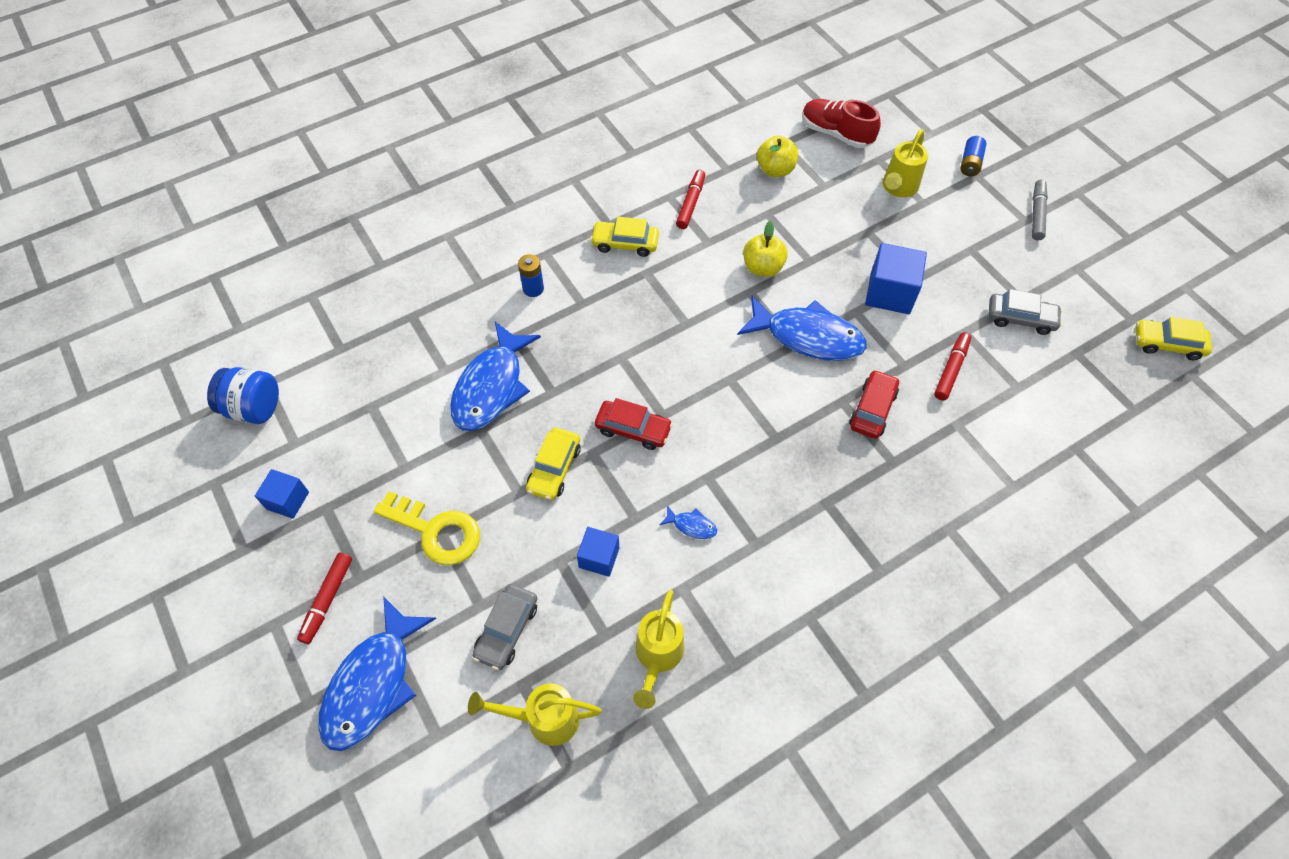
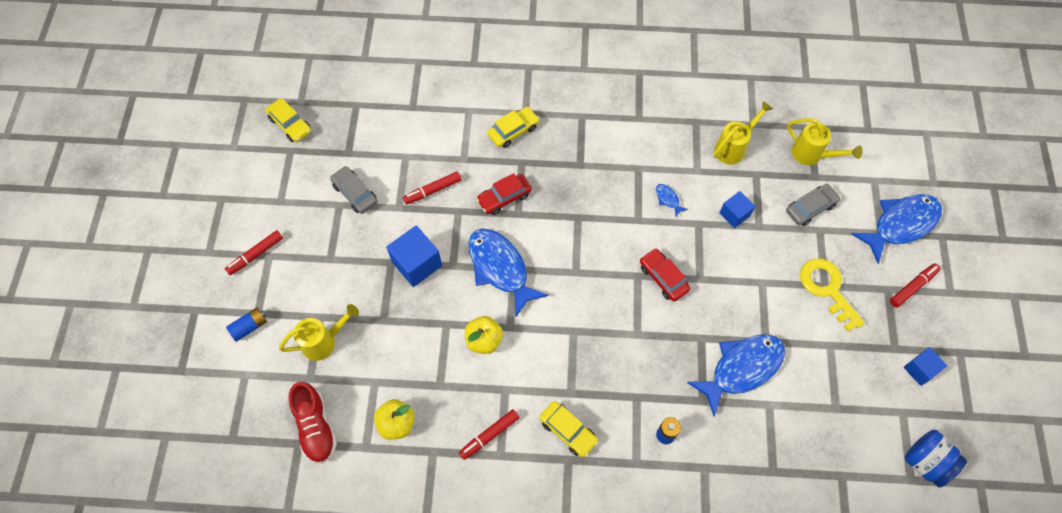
camera: 145 degrees left, 5 degrees up
(554, 468) = (730, 283): yellow car -> yellow car (513, 131)
(1037, 214) = (255, 255): grey marker -> red marker

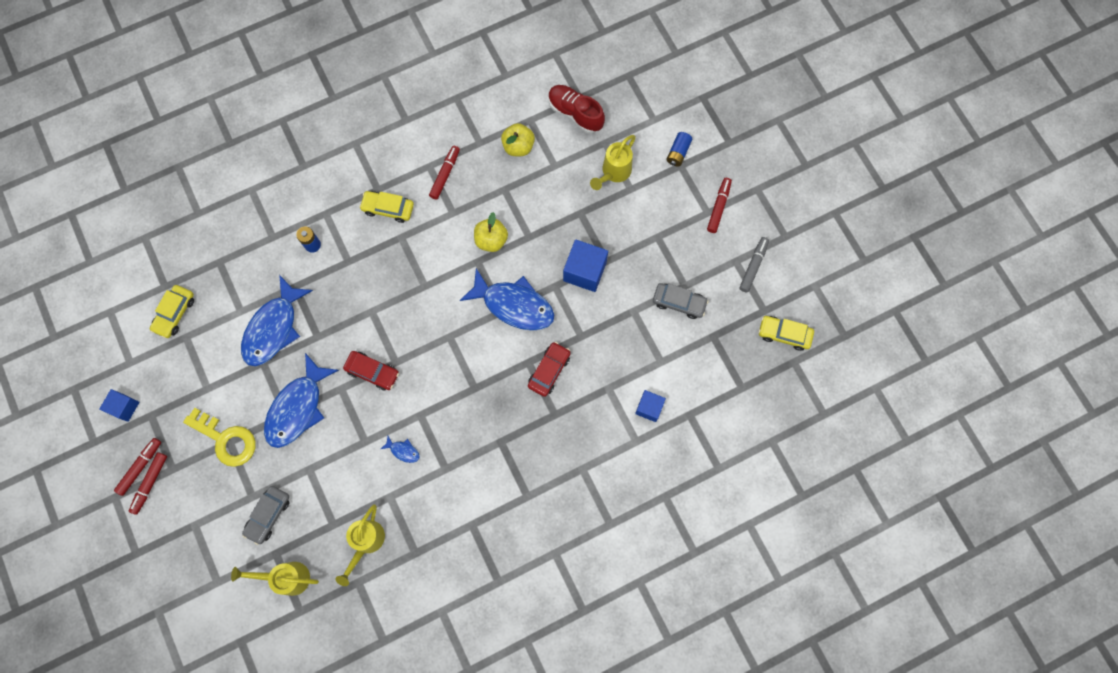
camera: 150 degrees right, 10 degrees up
(269, 189) = (753, 266): none -> grey marker
(433, 190) = (615, 342): red marker -> red marker (140, 467)
(513, 131) = (581, 442): yellow car -> yellow car (175, 313)
(734, 214) = (336, 469): blue cube -> blue cube (649, 408)
(900, 224) = (178, 544): blue fish -> blue fish (298, 408)
(925, 462) = (101, 331): blue jar -> none

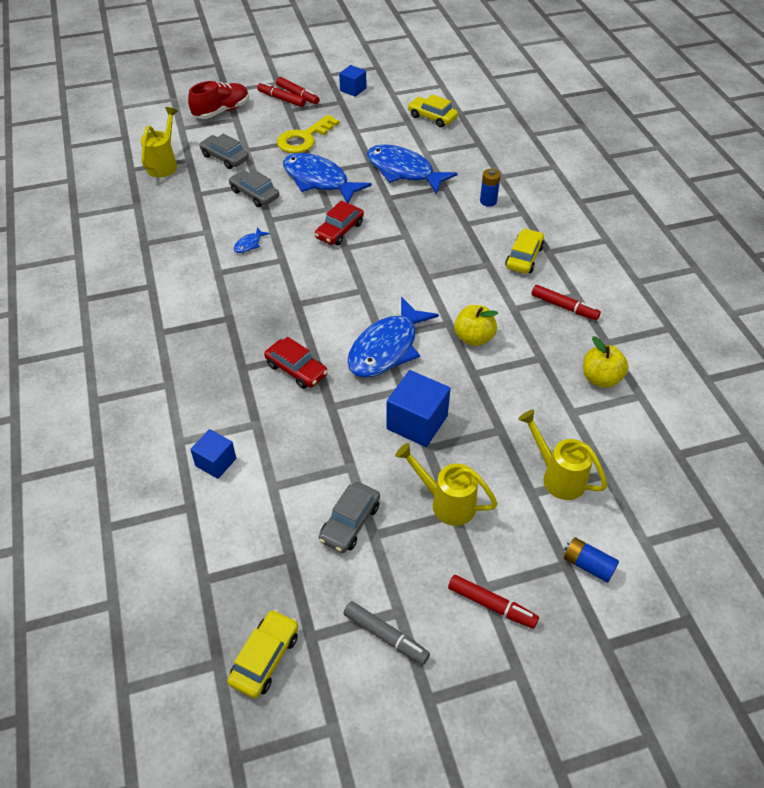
camera: 100 degrees right, 25 degrees down
(327, 466) = (254, 194): none -> grey car
(366, 543) = (170, 212): yellow watering can -> yellow watering can (446, 502)
(575, 113) = (652, 446): red shoe -> red shoe (221, 111)

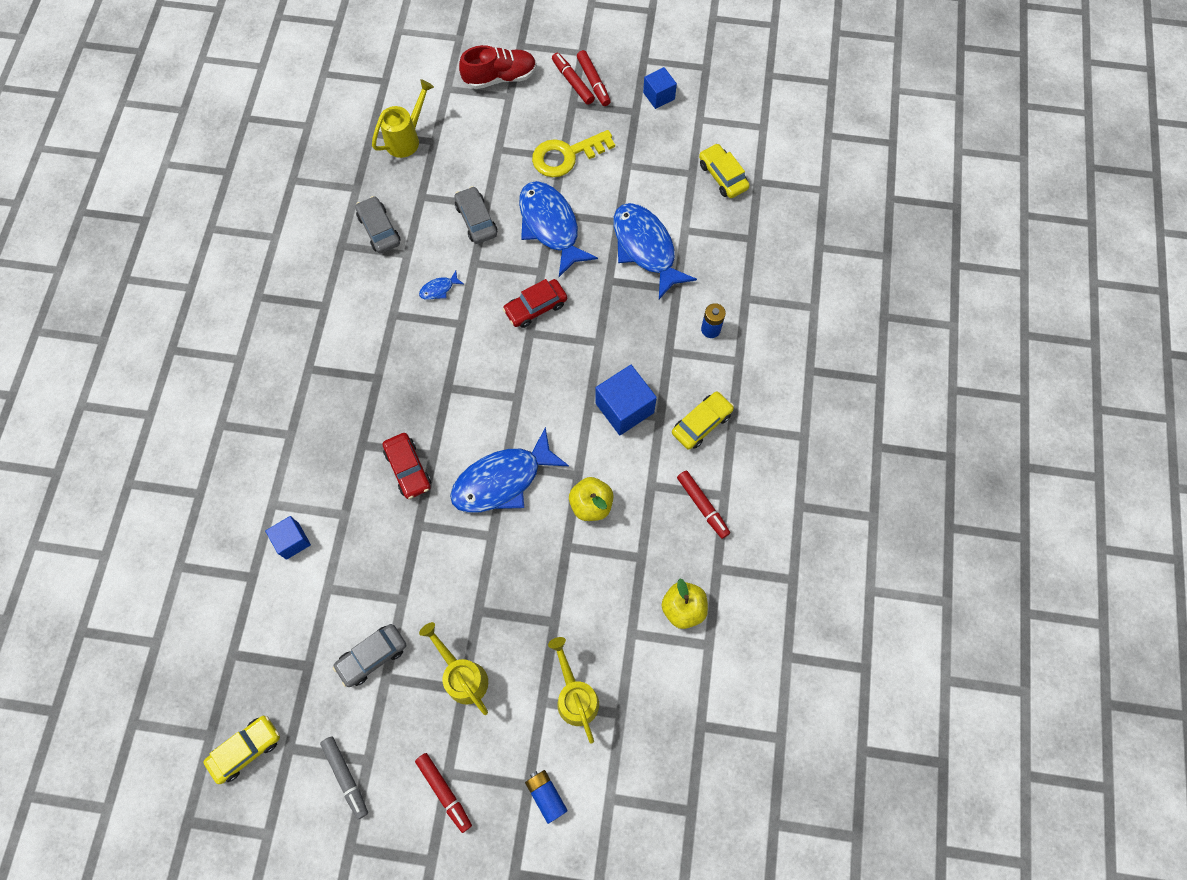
camera: 25 degrees right, 20 degrees up
(225, 157) = (471, 153): grey car -> grey car (379, 229)
(417, 422) = (484, 579): blue cube -> blue cube (624, 408)

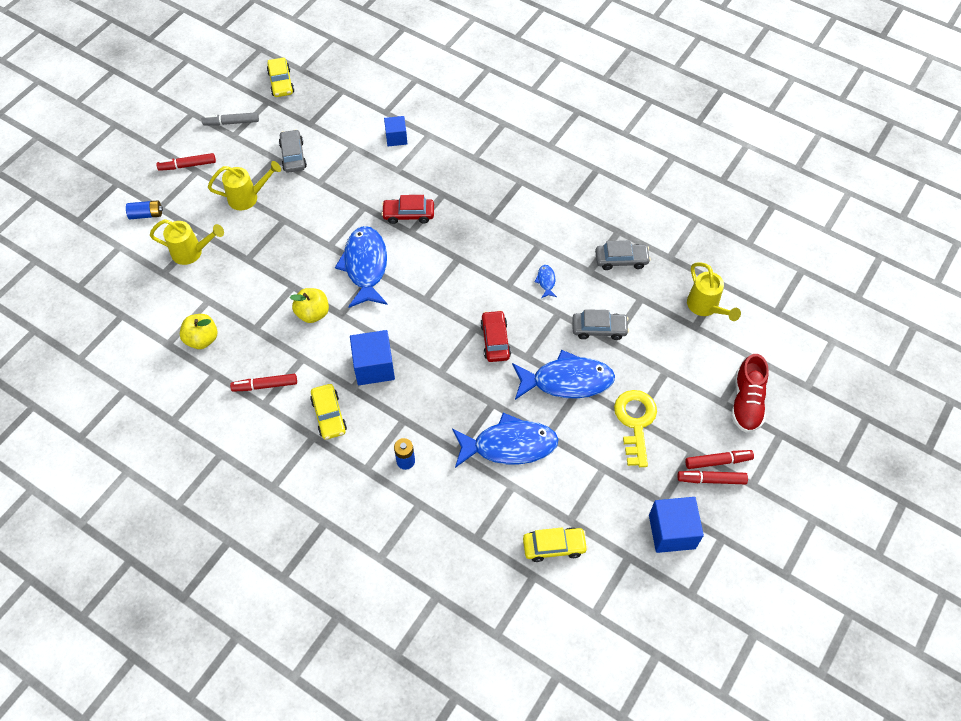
camera: 115 degrees right, 10 degrees down
(659, 96) = (672, 531): blue cube -> blue cube, size x1.61

